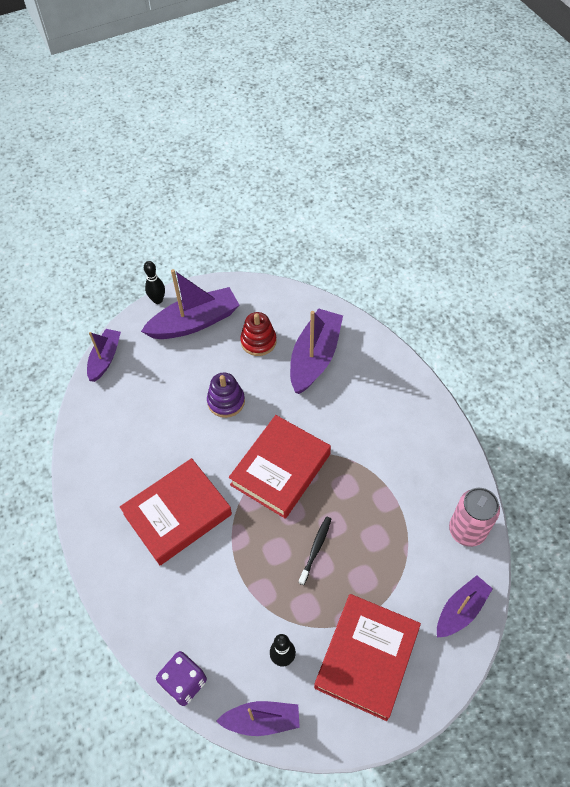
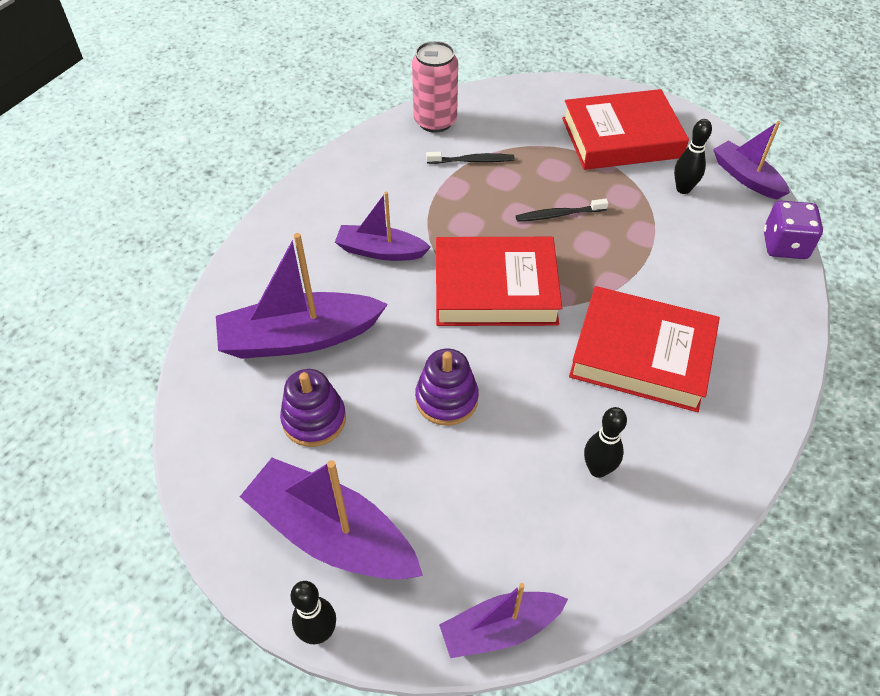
camera: 125 degrees left, 5 degrees down
(135, 442) = (598, 469): none -> black bowling pin
(258, 341) = (314, 419): red stacking toy -> purple stacking toy
(405, 528) = (472, 161): none -> black toothbrush
(461, 610) = (518, 100): purple boat -> purple boat (380, 251)

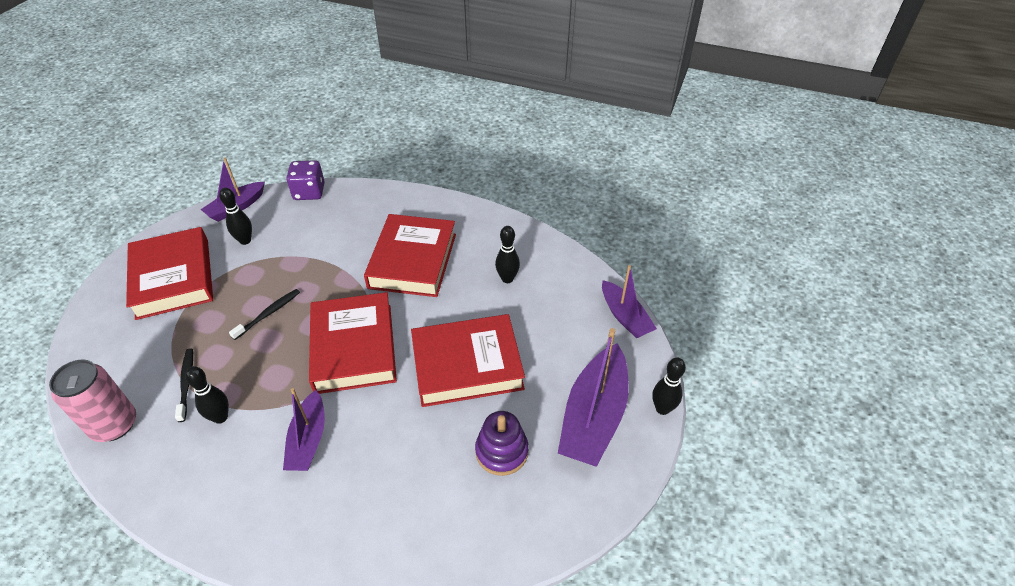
camera: 100 degrees left, 5 degrees down
(299, 338) = (418, 484): purple boat -> none
(425, 187) = (220, 417): none -> black bowling pin
(446, 399) = (467, 365): purple stacking toy -> red book
(558, 215) = (268, 314): black toothbrush -> black toothbrush turned 120 degrees counterclockwise

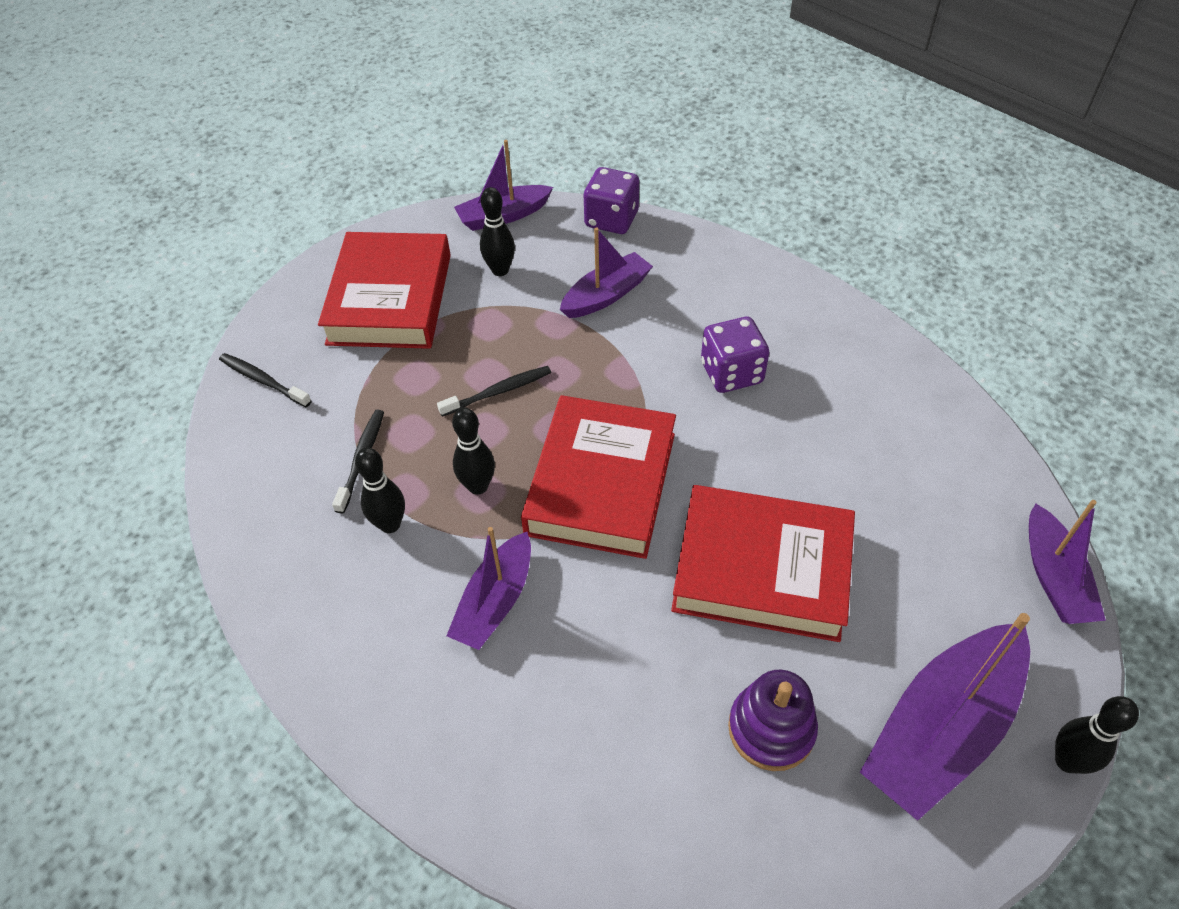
camera: 25 degrees right, 5 degrees up
(95, 355) = (263, 380): none -> black toothbrush
(114, 425) = (257, 486): pink can -> none
(320, 237) = (606, 295): none -> purple boat
(413, 261) = (731, 373): red book -> purple dice
(507, 279) = (872, 448): black bowling pin -> black bowling pin (478, 486)

